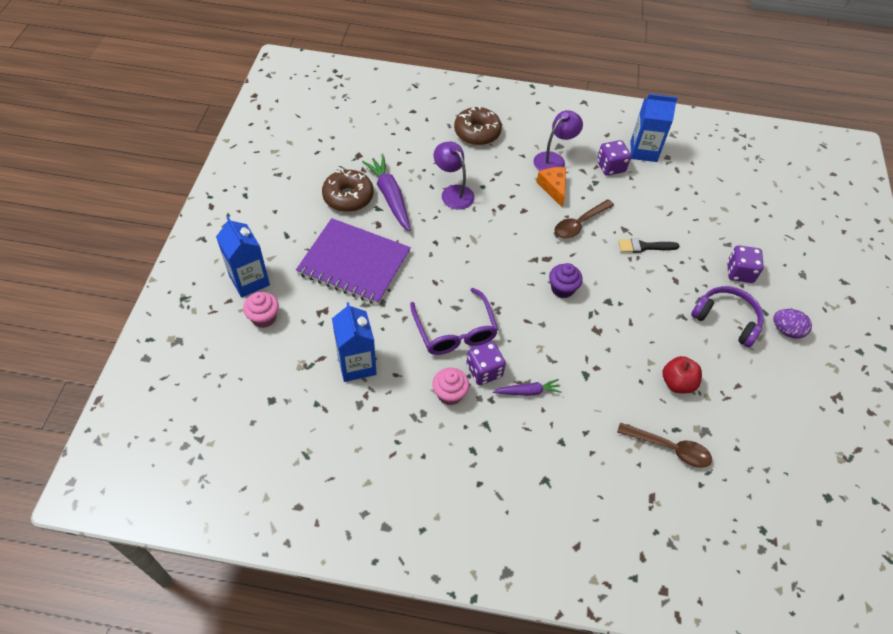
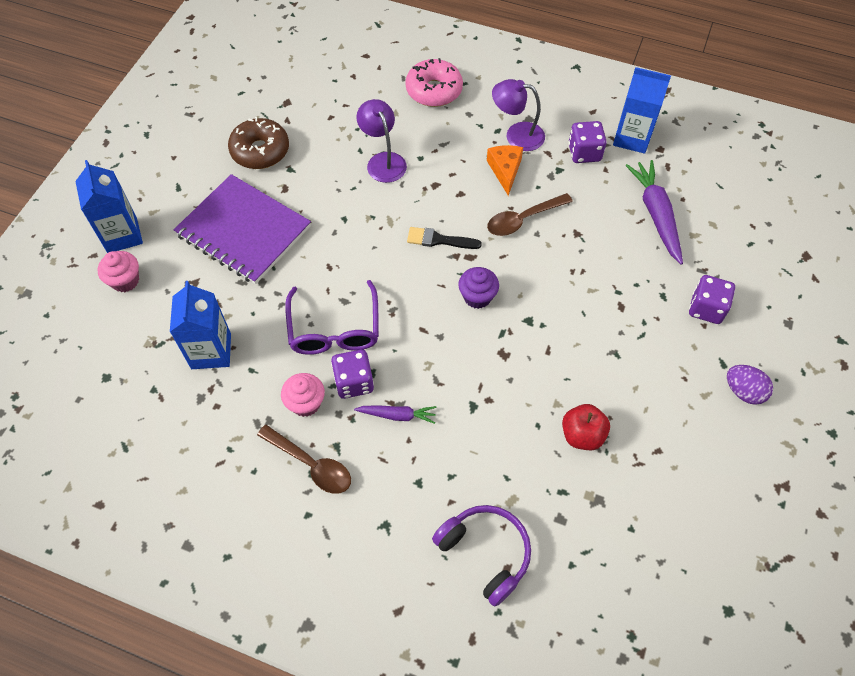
camera: 15 degrees right, 5 degrees up
(390, 197) = (308, 157): purple carrot -> purple carrot (656, 215)
(477, 132) = (434, 90): brown donut -> pink donut
(554, 159) = (516, 135): purple lamp -> purple lamp turned 135 degrees counterclockwise
(644, 246) = (595, 258): black brush -> black brush (439, 240)
(669, 448) = (547, 514): brown spoon -> brown spoon (311, 464)
(726, 319) = (670, 365): purple headphones -> purple headphones (485, 553)

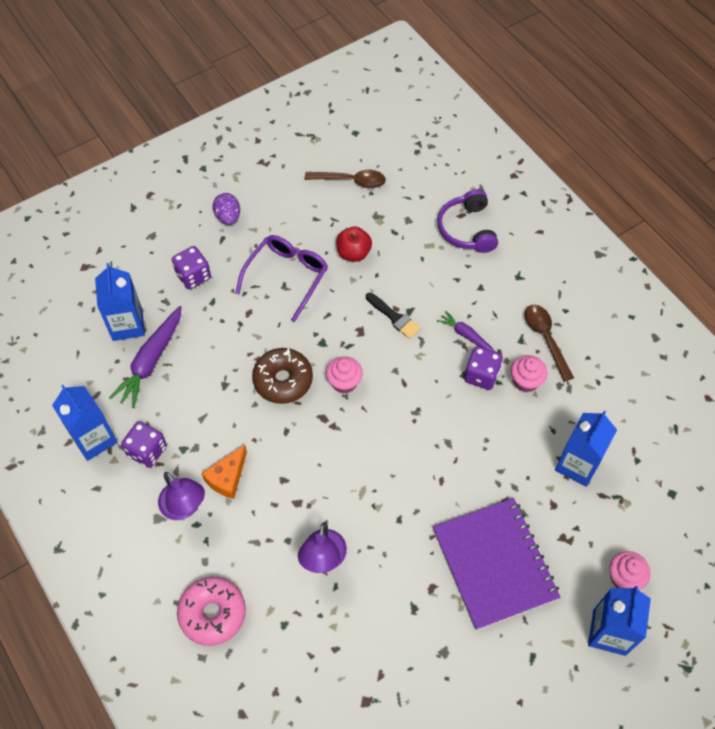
camera: 145 degrees left, 0 degrees up
(260, 151) = (429, 651): brown donut -> brown donut (283, 380)
(334, 329) = (470, 423): purple glasses -> purple glasses (287, 276)
(439, 240) = (335, 448): black brush -> black brush (394, 317)
(477, 297) = (344, 382): purple cupcake -> pink cupcake
(523, 219) = (254, 423): brown spoon -> brown spoon (351, 181)
(709, 231) = (127, 325): none -> blue carton

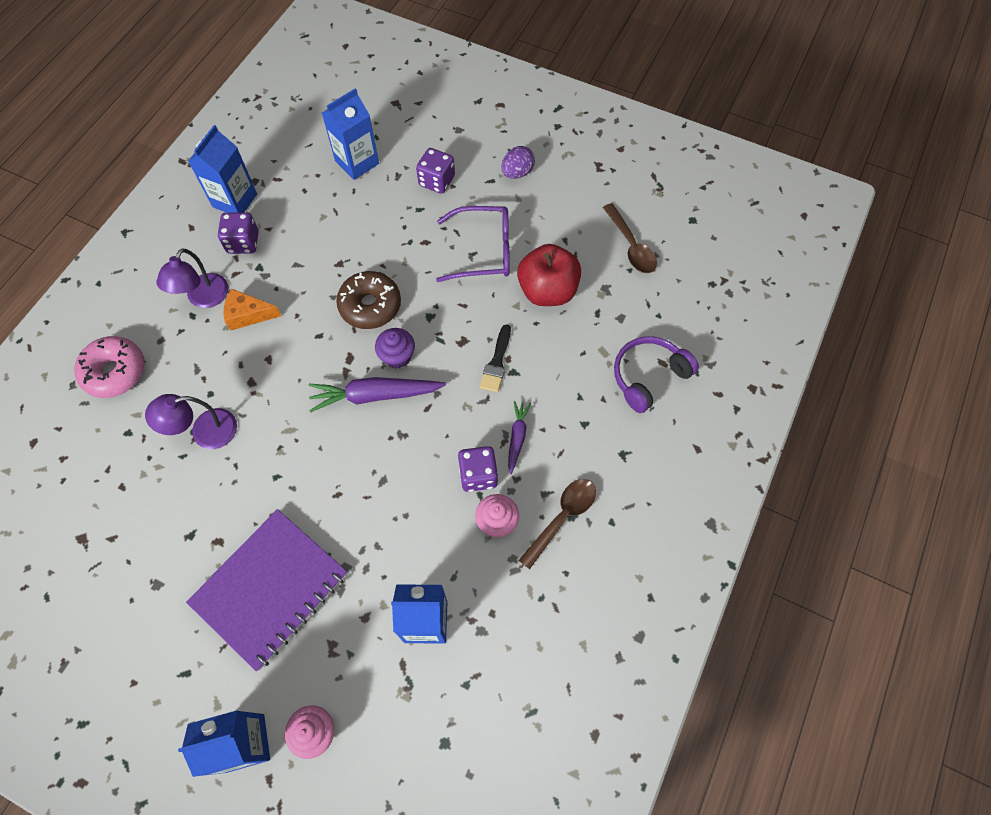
camera: 60 degrees right, 5 degrees up
(151, 361) = (331, 198): purple carrot -> purple carrot (375, 395)
(344, 382) = (397, 356): pink cupcake -> purple cupcake
(353, 253) = (547, 291): red apple -> red apple, size x1.55

